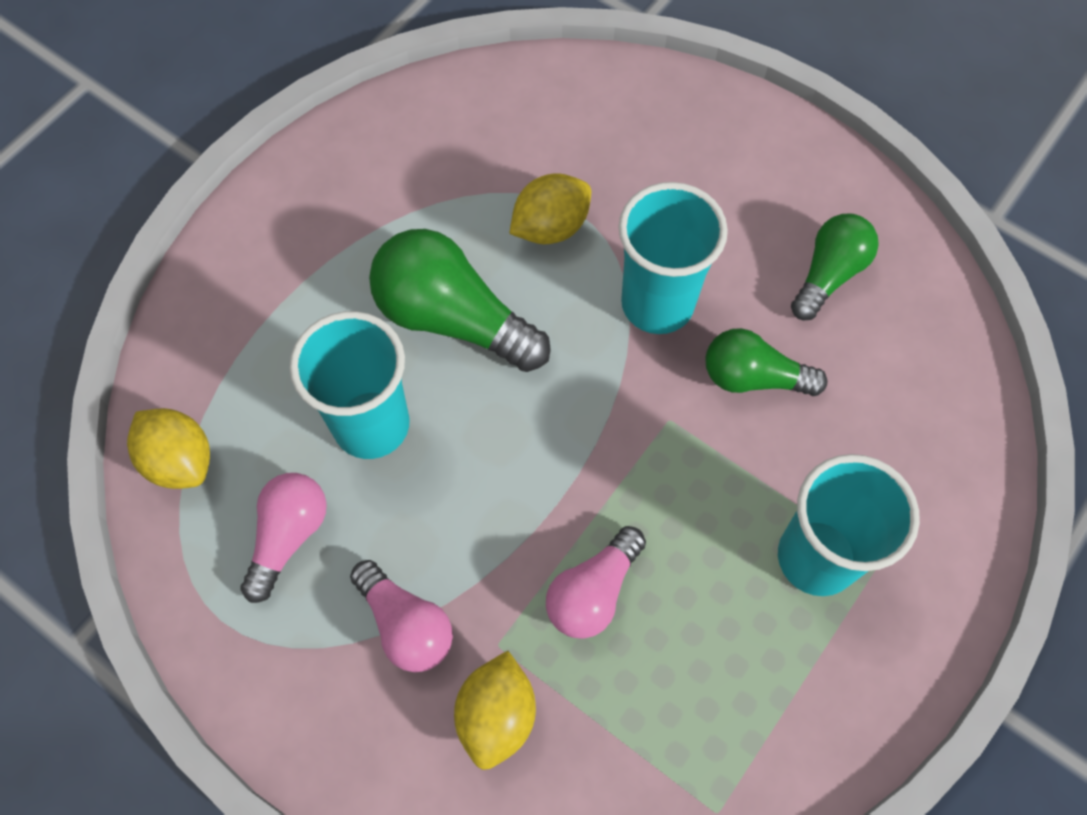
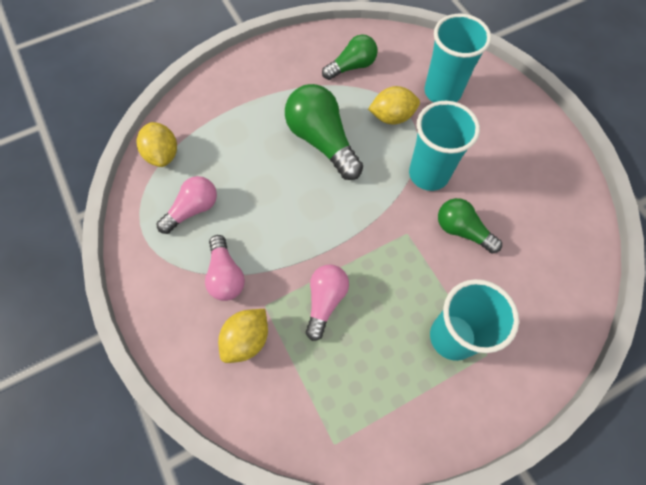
camera: 25 degrees right, 0 degrees up
(371, 425) = (258, 175): turquoise cup -> turquoise cup (442, 92)
(593, 592) = (325, 301): pink light bulb -> pink light bulb turned 135 degrees clockwise
(829, 274) = (529, 195): green light bulb -> green light bulb (352, 67)

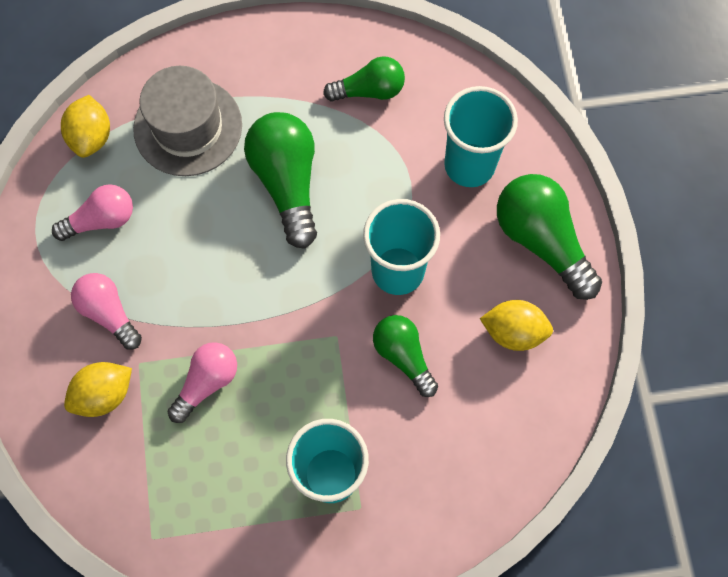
camera: 20 degrees right, 5 degrees up
(226, 275) = (109, 313): pink light bulb -> pink light bulb turned 135 degrees clockwise
(233, 126) = (188, 127): none -> grey hat
(392, 117) = (388, 178): yellow lemon -> yellow lemon (513, 331)
(515, 124) = (541, 240): none -> green light bulb

